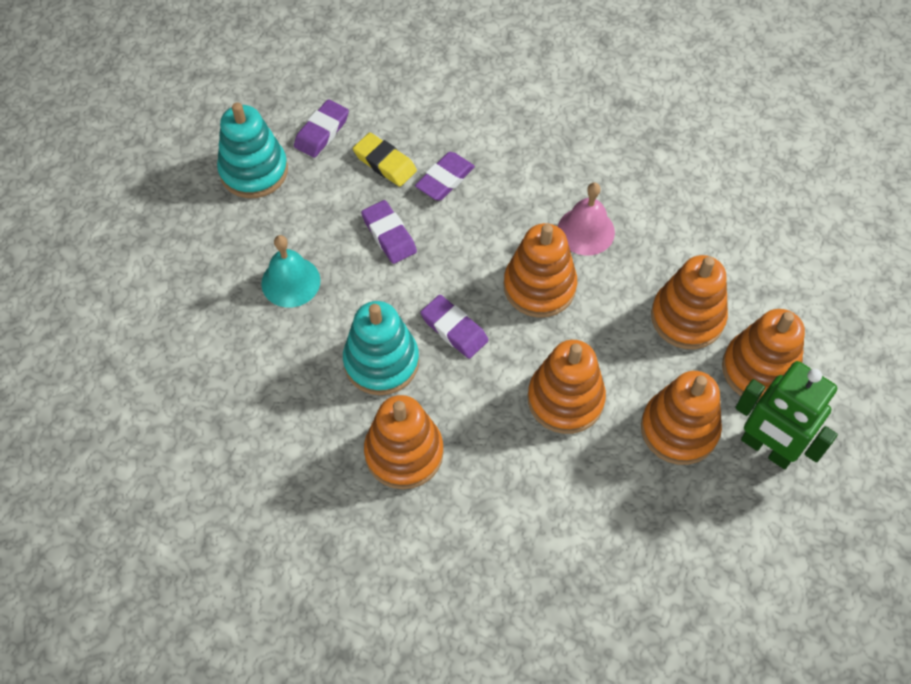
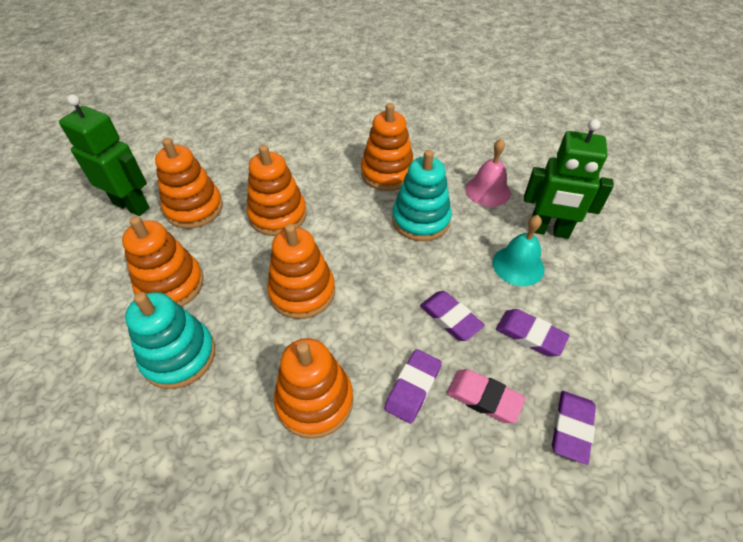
camera: 170 degrees right, 10 degrees down
(230, 321) = (548, 231): none -> green robot
(254, 171) = (614, 365): turquoise stacking toy -> turquoise stacking toy (179, 356)
(385, 163) = (484, 398): yellow eraser -> pink eraser
(454, 329) = (370, 249): purple eraser -> purple eraser (530, 335)
(586, 231) = (258, 352): pink bell -> pink bell (487, 191)
(759, 369) = (119, 254): orange stacking toy -> orange stacking toy (315, 401)

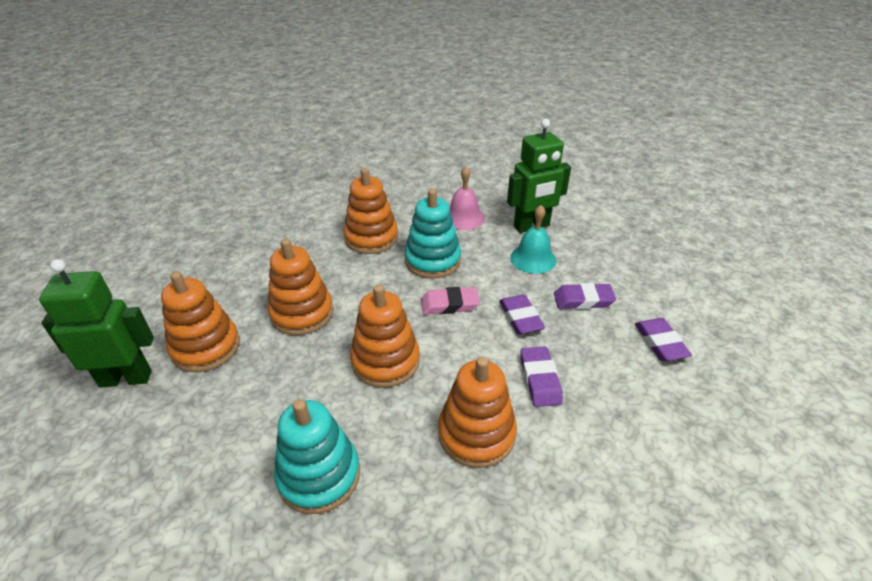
camera: 35 degrees left, 10 degrees down
(171, 285) = (248, 423): orange stacking toy -> none
(450, 318) = (520, 318): purple eraser -> purple eraser turned 60 degrees clockwise
(484, 398) = (592, 357): pink eraser -> pink eraser (449, 304)

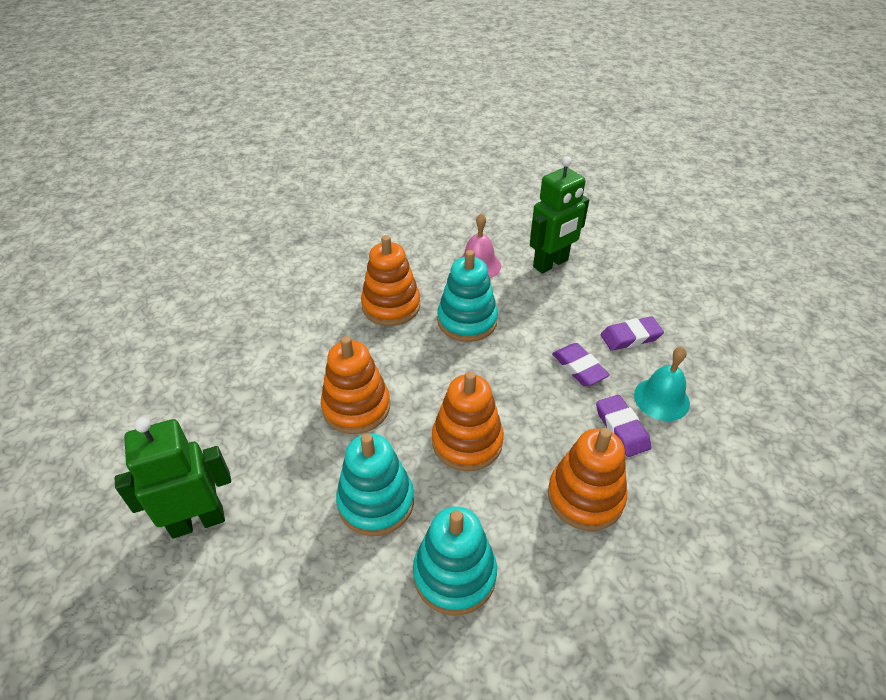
camera: 15 degrees left, 5 degrees up
(206, 347) = (270, 467): orange stacking toy -> none
(280, 395) = (376, 502): none -> turquoise stacking toy
(449, 304) = (504, 367): pink eraser -> none
(533, 259) = (566, 300): turquoise bell -> turquoise bell (661, 399)
(660, 343) = (715, 368): purple eraser -> none

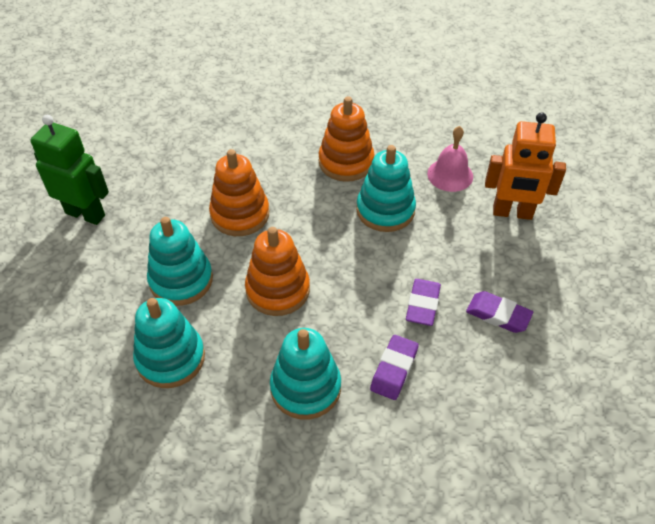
camera: 45 degrees right, 5 degrees up
(551, 264) = (512, 213): green robot -> orange robot
(585, 496) = (305, 388): orange stacking toy -> turquoise stacking toy
(661, 399) = (455, 376): turquoise bell -> none

